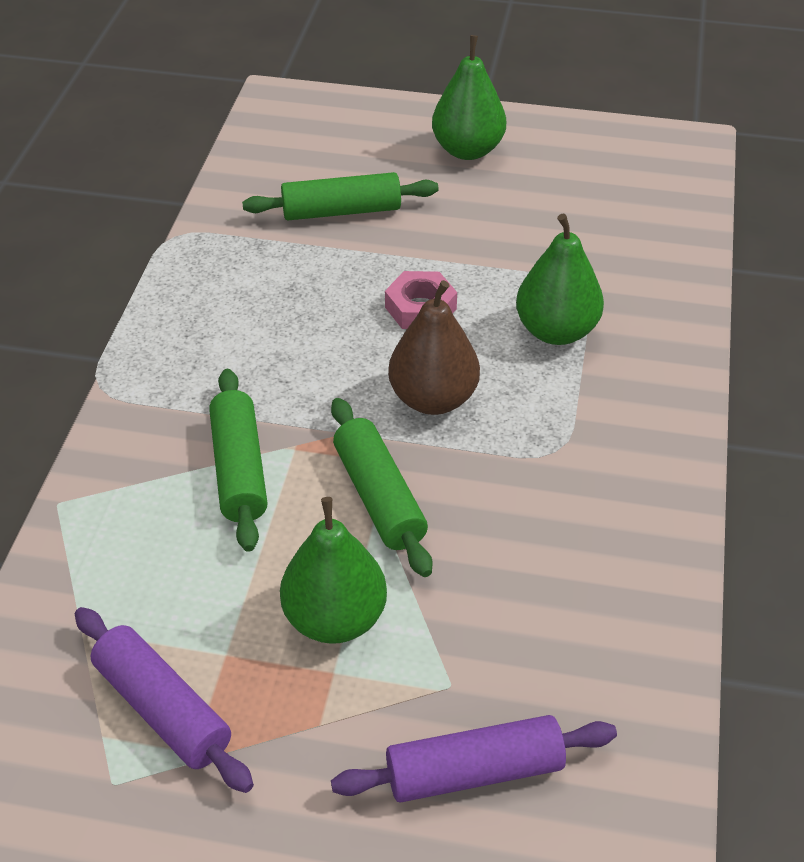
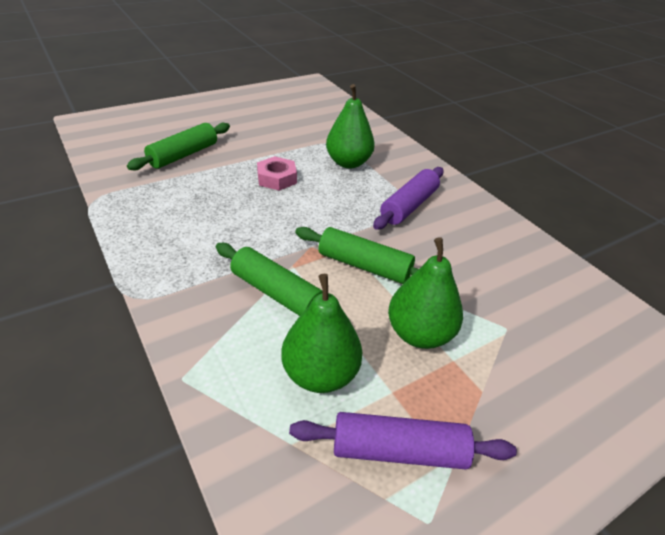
camera: 45 degrees left, 5 degrees down
(433, 399) = (332, 212): brown pear -> none
(468, 150) = (218, 112): green pear -> green pear (320, 374)
(474, 771) = (568, 359): purple rolling pin -> purple rolling pin (409, 206)

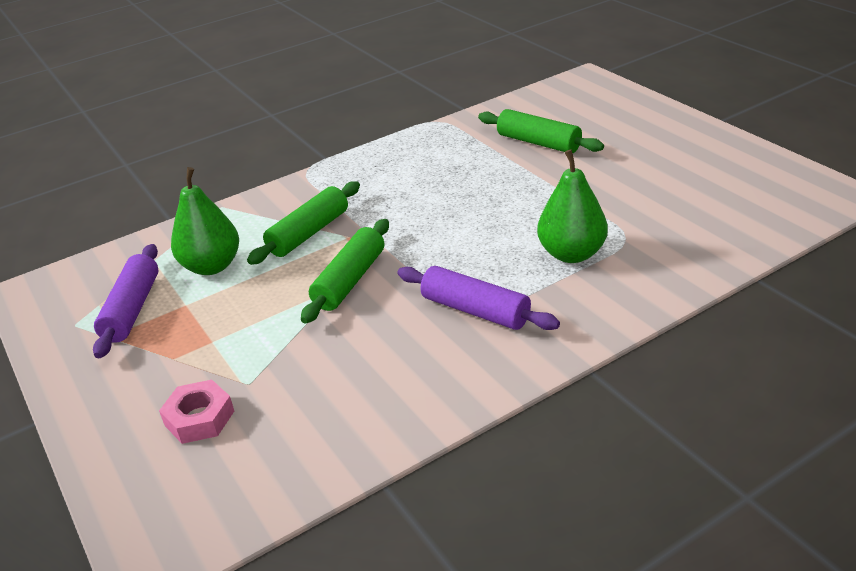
camera: 95 degrees right, 5 degrees down
(276, 178) = (509, 206): pink nut -> pink nut (199, 418)
(419, 334) = (248, 320): green pear -> none

